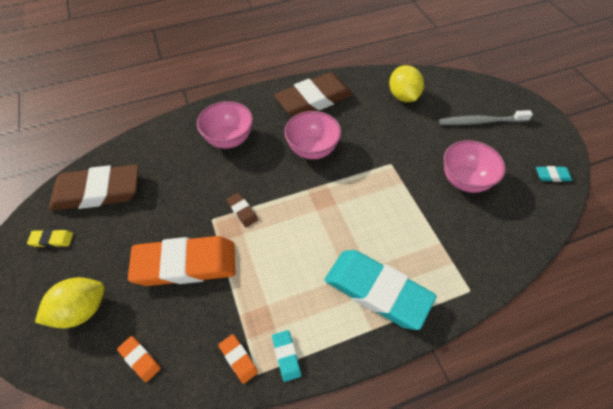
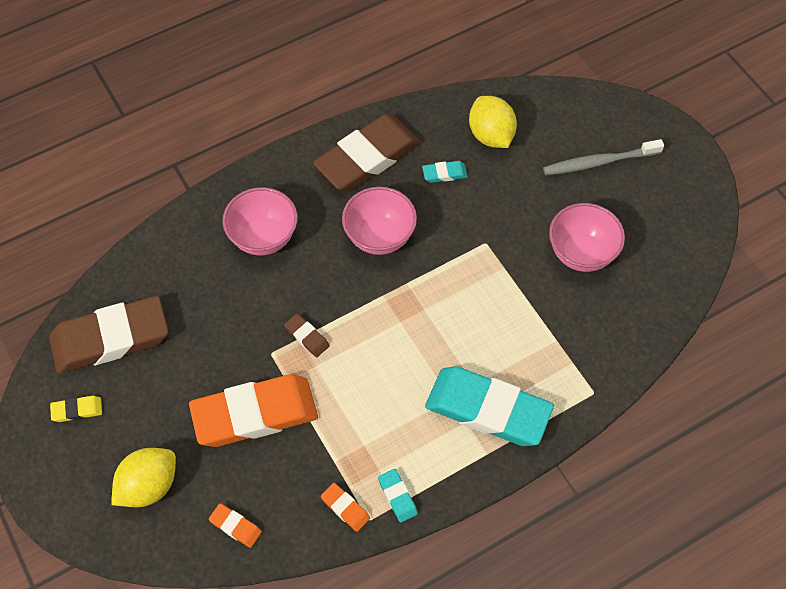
camera: 10 degrees left, 5 degrees up
(552, 175) = (690, 230): turquoise eraser -> turquoise eraser (444, 173)

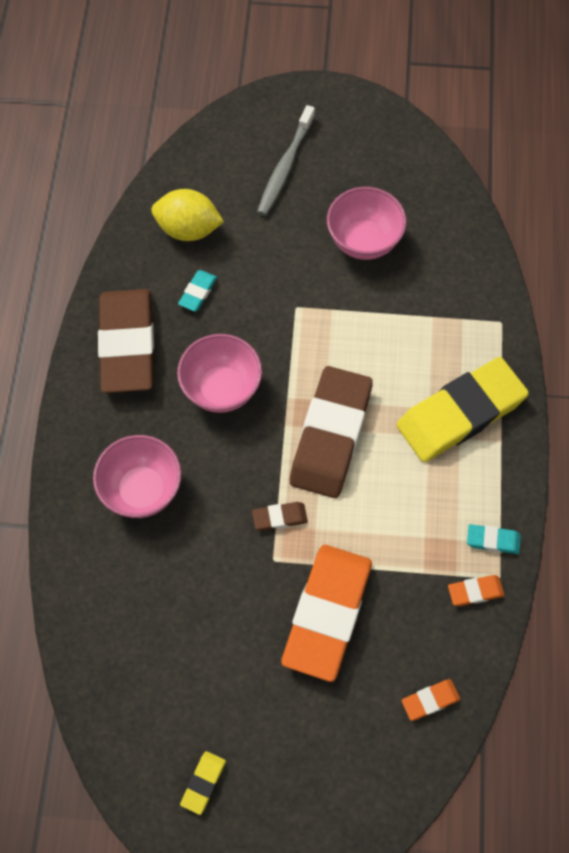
camera: 55 degrees left, 5 degrees up
(110, 339) = (146, 703): brown eraser -> brown eraser (331, 435)
(148, 486) = (335, 758): yellow lemon -> none
(488, 410) = (460, 413): turquoise eraser -> yellow eraser

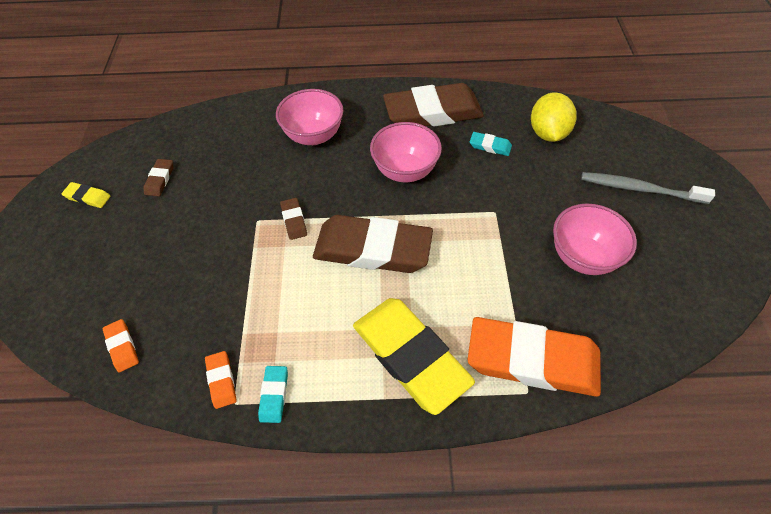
camera: 85 degrees right, 10 degrees down
(187, 687) = (160, 179): none -> brown eraser
(327, 614) = (209, 261): orange eraser -> orange eraser (532, 360)

